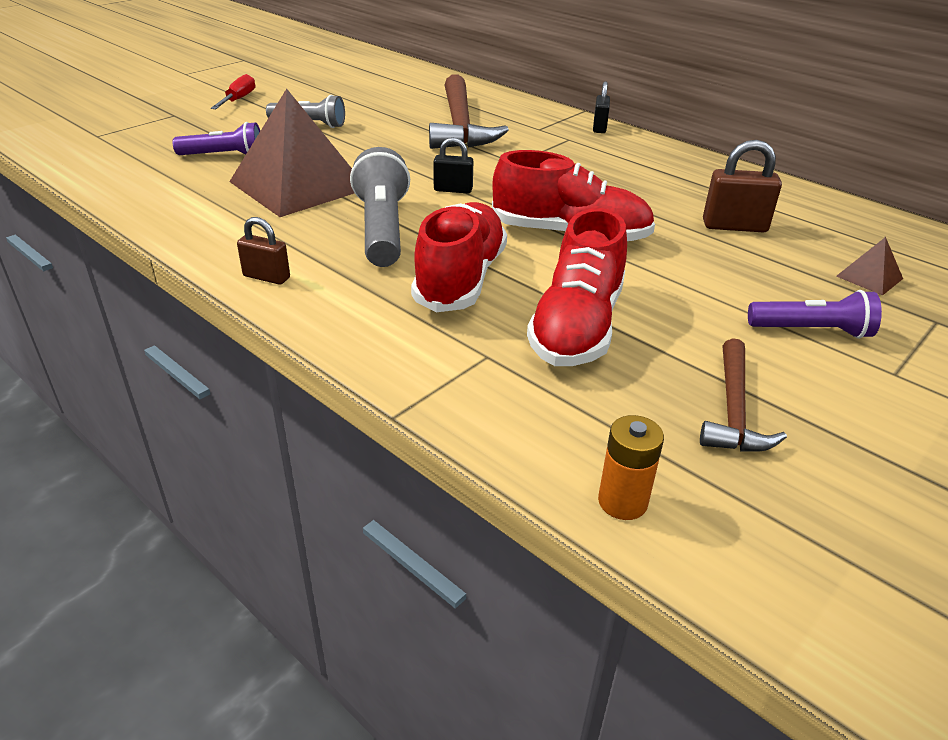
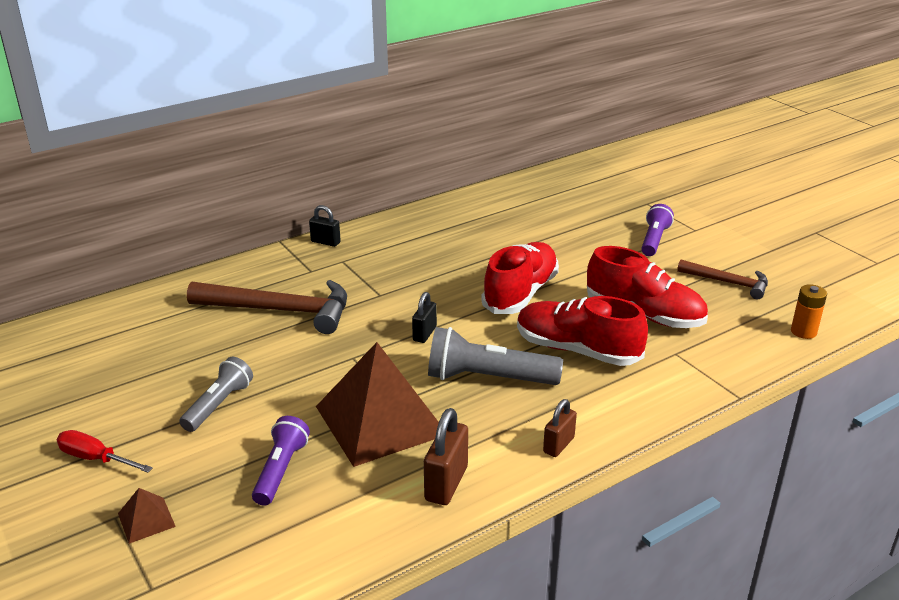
camera: 75 degrees left, 5 degrees down
(734, 226) = (524, 230): brown padlock -> brown padlock (446, 483)
(869, 277) = (598, 206): brown pyramid -> brown pyramid (146, 520)

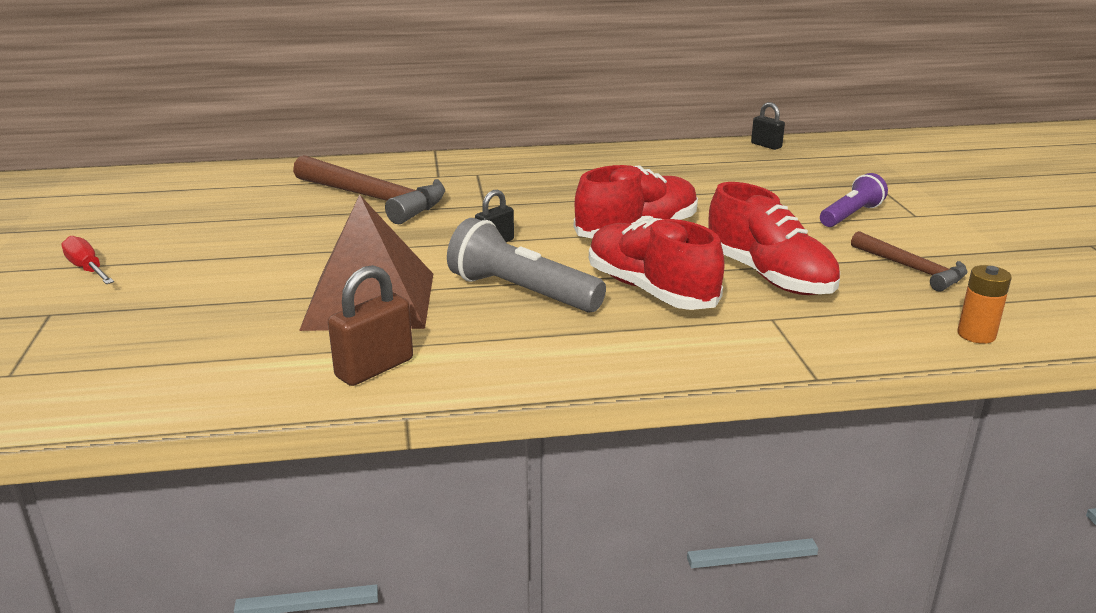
camera: 25 degrees right, 5 degrees down
(146, 520) = (70, 322): brown pyramid -> none
(219, 405) = (235, 255): grey flashlight -> none
(281, 470) = (229, 316): purple flashlight -> none
(325, 242) = (477, 158): black padlock -> black padlock (766, 145)
(558, 445) = (536, 367): brown padlock -> none

